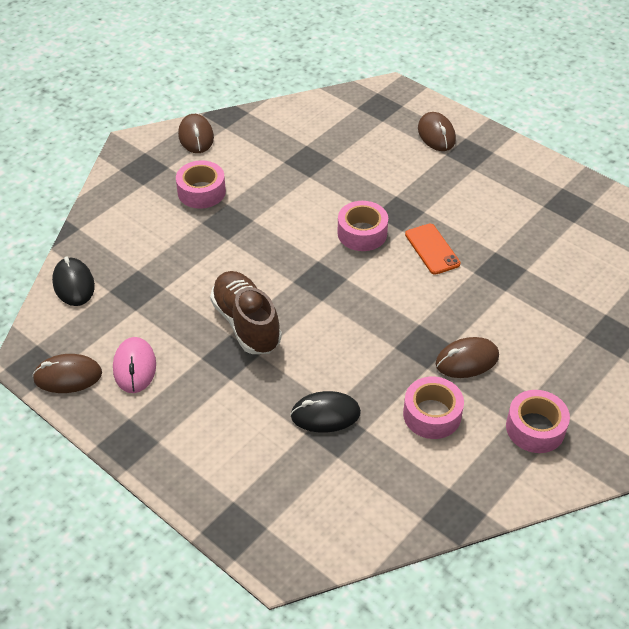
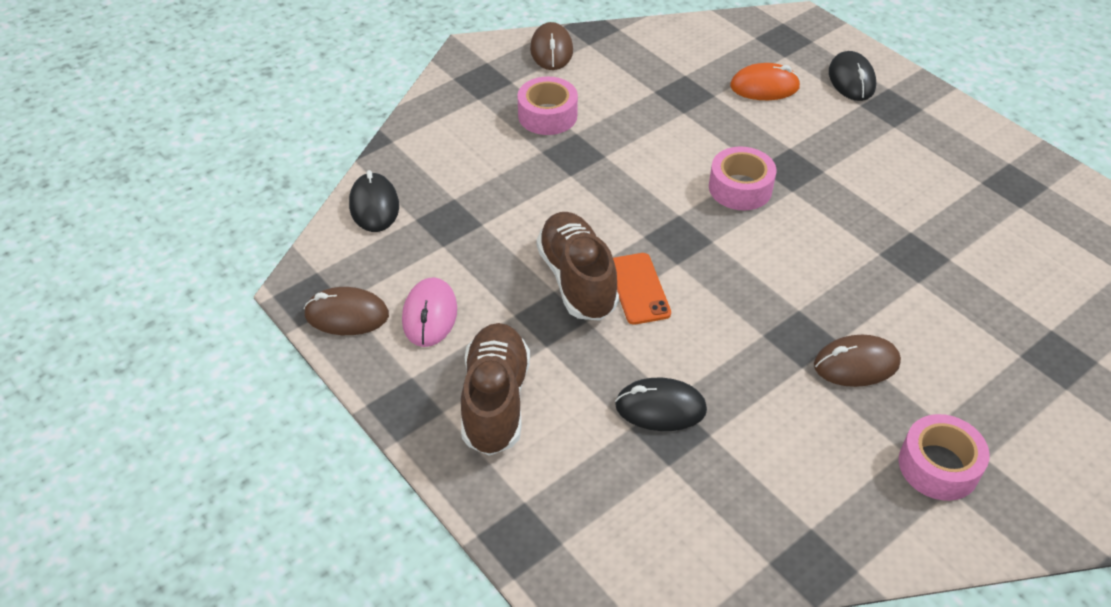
camera: 10 degrees right, 0 degrees up
(198, 427) = (495, 401): none -> brown shoe
(370, 148) = (764, 87): none -> orange mouse
(432, 249) = (828, 218): orange phone -> orange phone (638, 288)
(432, 414) = (800, 428): pink tape -> none
(436, 134) = (851, 80): brown mouse -> black mouse

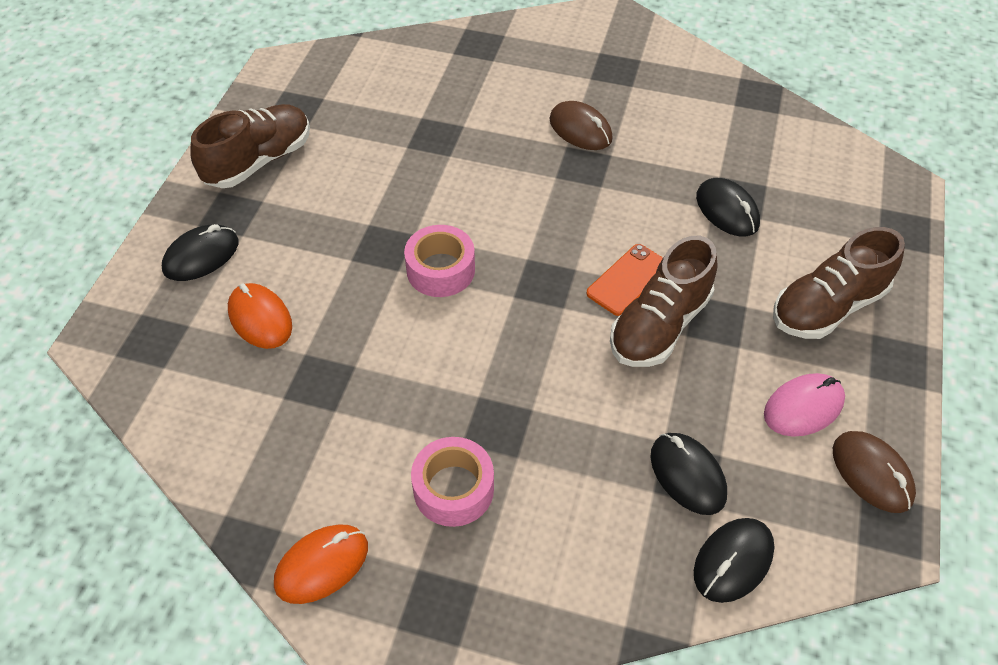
camera: 125 degrees left, 5 degrees up
(447, 220) = (687, 475): none -> black mouse
(551, 50) = (322, 565): brown mouse -> orange mouse
(938, 466) = (628, 69): pink tape -> none
(948, 140) = (259, 161): none -> brown shoe

